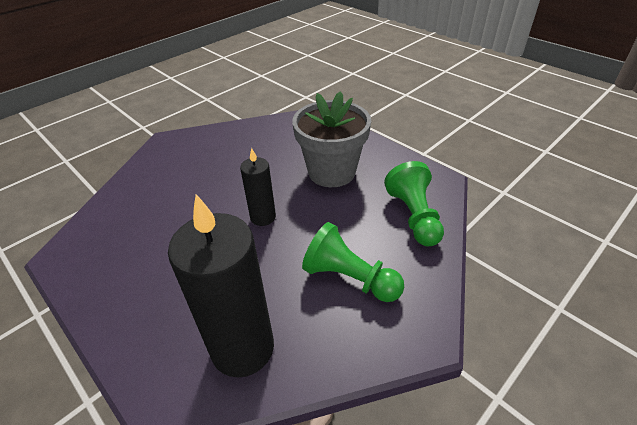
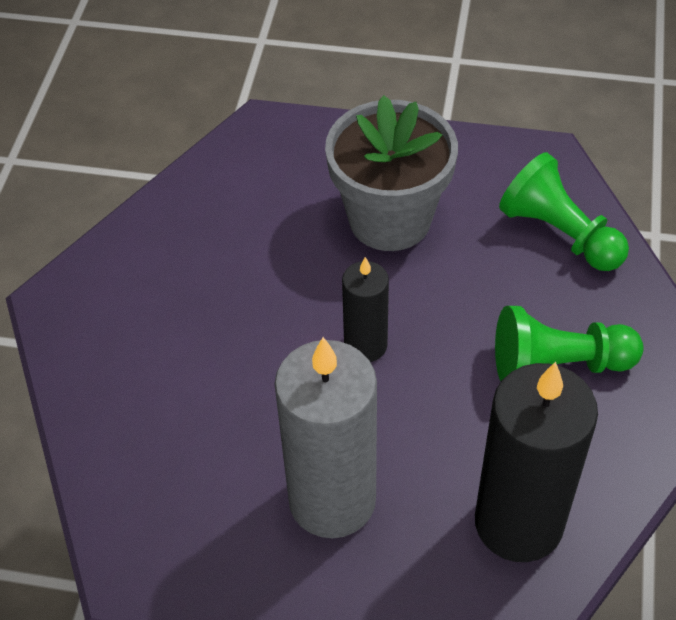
camera: 35 degrees left, 10 degrees up
(170, 276) = (332, 500): none -> grey candle

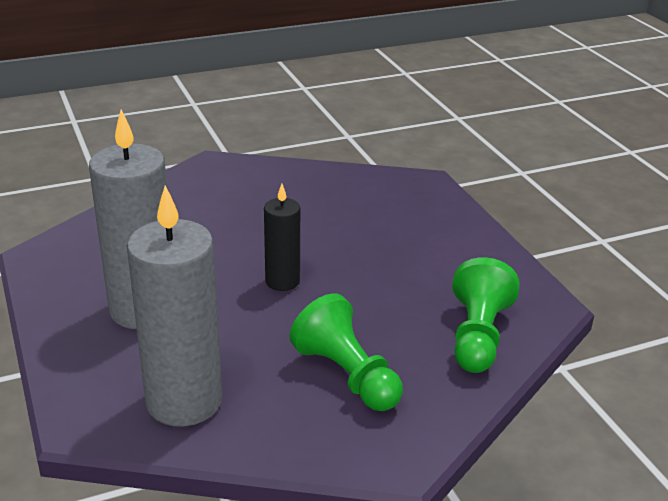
camera: 55 degrees right, 20 degrees down
(390, 219) = (403, 255): grey flower pot -> none
(518, 523) = (184, 401): black candle -> grey candle

